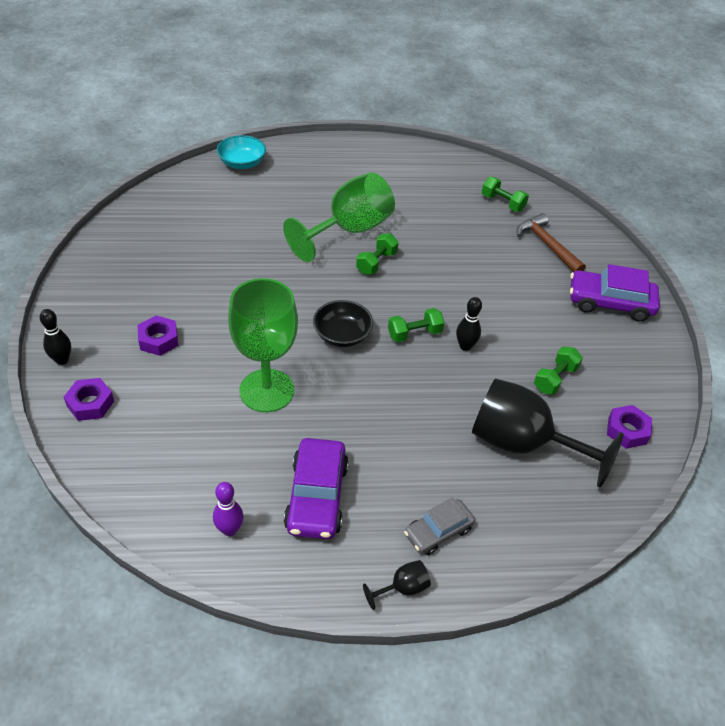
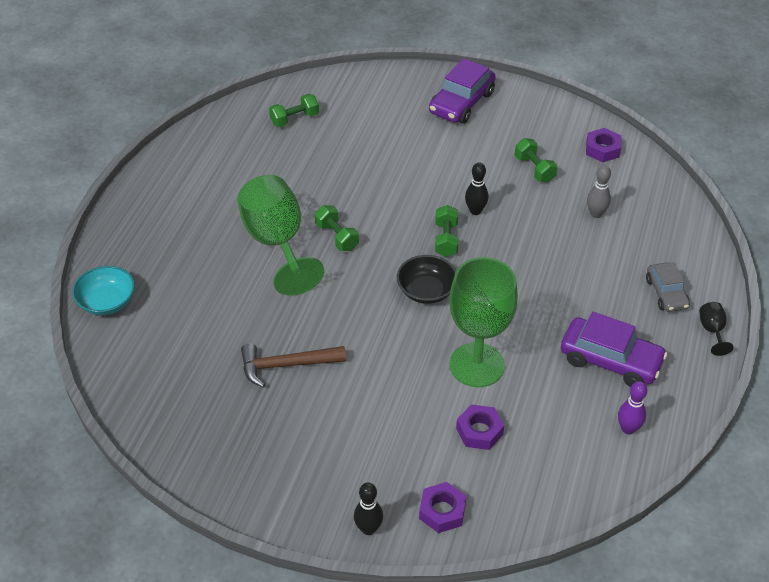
camera: 65 degrees left, 0 degrees up
(159, 340) = (373, 437): purple nut -> purple nut (479, 431)
(522, 444) = (596, 214): black goblet -> grey bowling pin
(547, 245) = (370, 112): brown hammer -> brown hammer (286, 365)

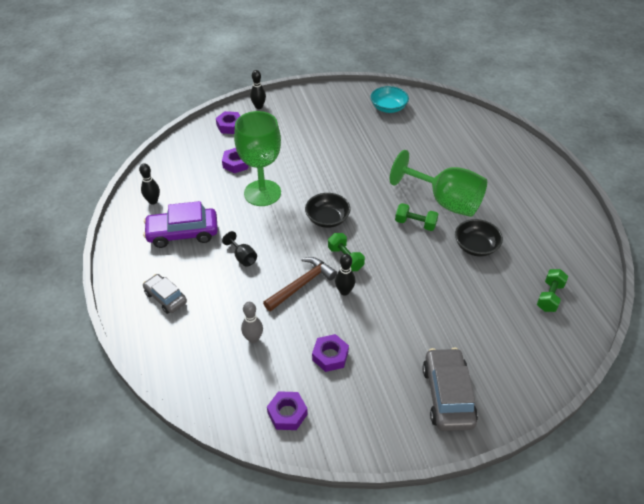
camera: 145 degrees right, 0 degrees up
(107, 302) = (489, 129): turquoise bowl -> turquoise bowl (388, 108)
(286, 365) = (364, 146): brown hammer -> brown hammer (302, 285)
(304, 186) = (475, 246): none -> black bowl
(461, 103) = (447, 395): purple car -> grey car
(534, 169) = (330, 356): green dumbbell -> purple nut
(628, 429) = (153, 201): purple bowling pin -> black bowling pin
(712, 331) = (121, 286): black goblet -> black goblet (243, 257)

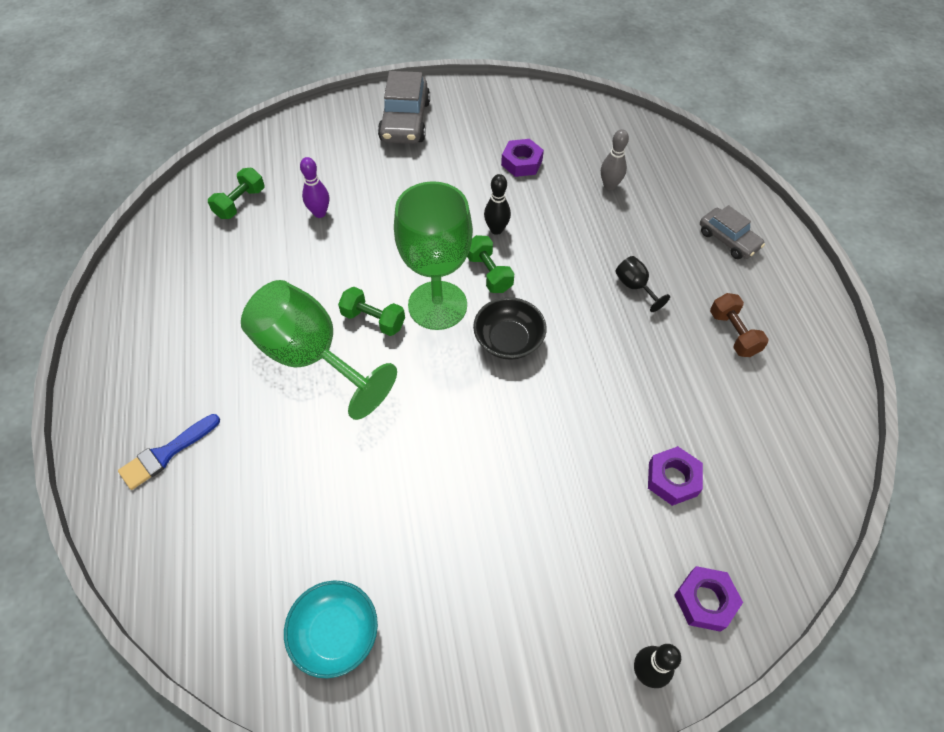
camera: 175 degrees left, 10 degrees up
(153, 201) = (802, 400): black bowling pin -> none
(183, 233) = (733, 333): purple car -> brown dumbbell
(262, 193) = (616, 402): green goblet -> green goblet (437, 305)
(287, 413) = (569, 119): purple nut -> none
(302, 285) = (551, 242): brown hammer -> none
(475, 246) = (299, 276): black bowl -> none
(484, 293) = (319, 213): none -> purple bowling pin
(499, 155) = (166, 454): none -> blue brush

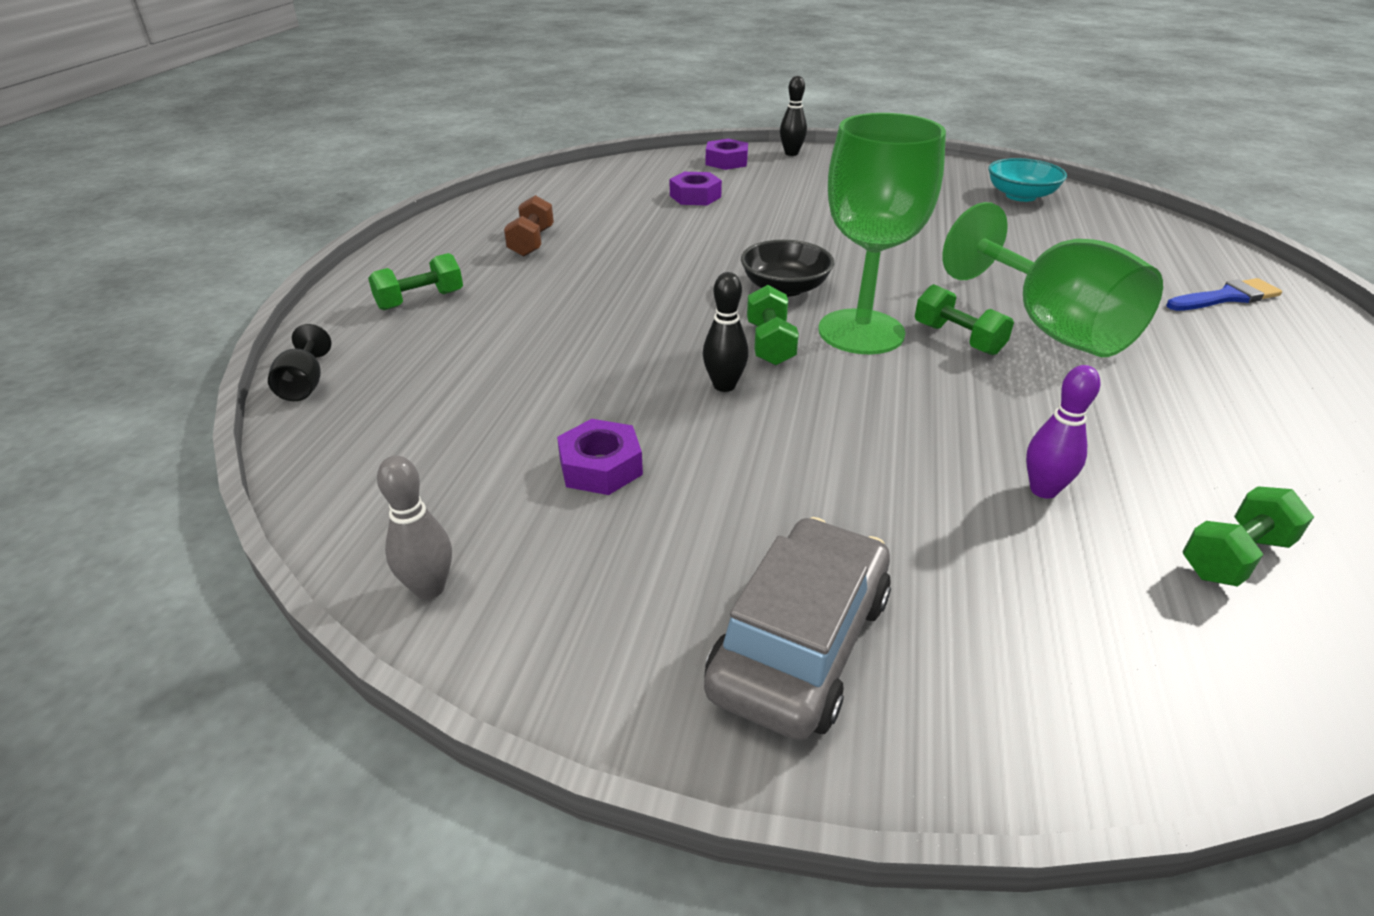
camera: 155 degrees left, 20 degrees down
(609, 185) = (491, 392): grey bowling pin -> grey bowling pin (429, 588)
(635, 287) = (591, 291): black goblet -> black goblet (304, 385)
(728, 240) = (420, 300): grey car -> green dumbbell

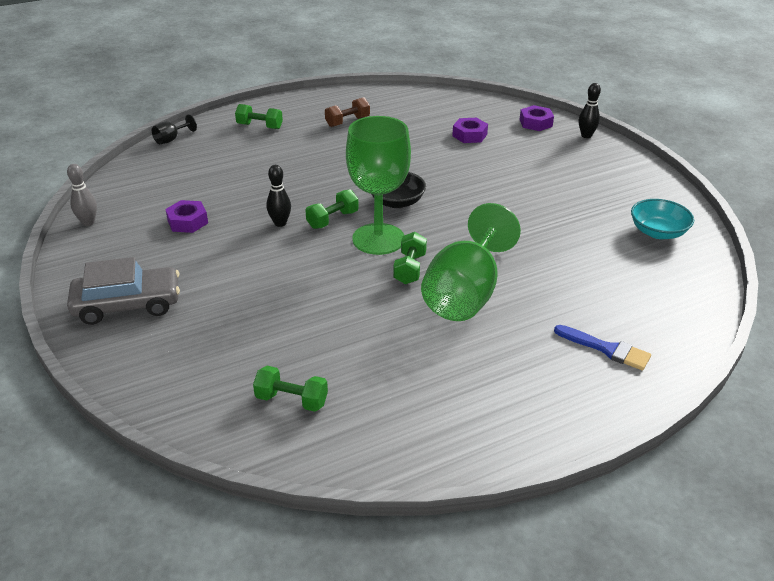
camera: 50 degrees right, 0 degrees up
(1043, 490) = (290, 333): purple bowling pin -> none

